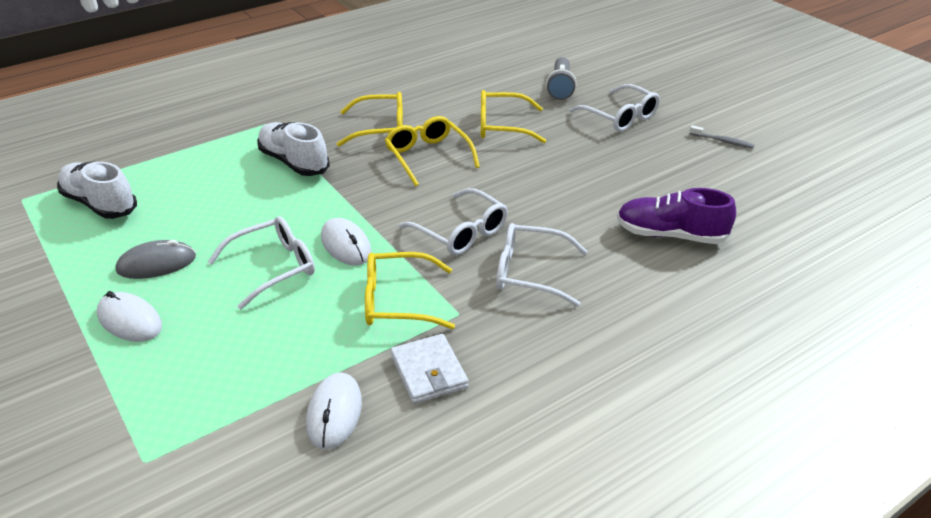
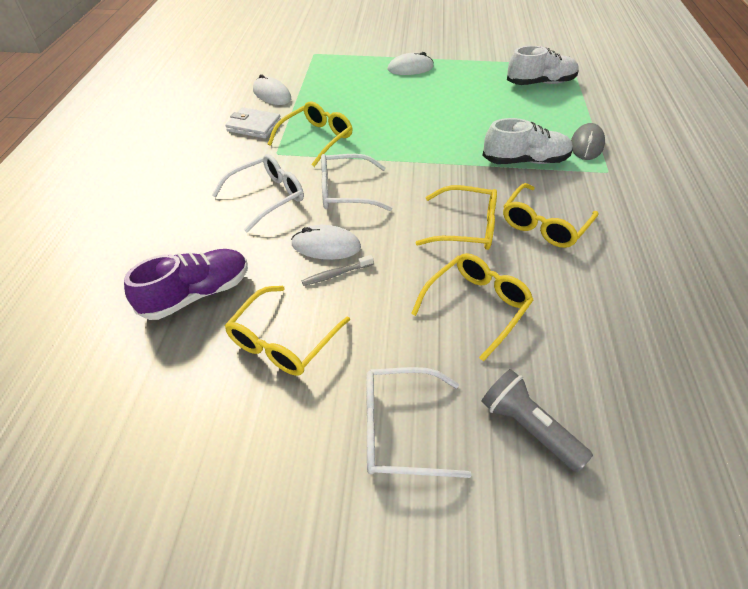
camera: 130 degrees right, 10 degrees up
(156, 263) = (452, 84): grey mouse -> grey mouse (586, 144)
(273, 267) = (402, 114): white glasses -> none
(346, 245) = (392, 143): white mouse -> white mouse (326, 246)
(638, 177) = (283, 340): none -> yellow glasses
(723, 141) = (243, 491): grey toothbrush -> grey toothbrush (336, 274)

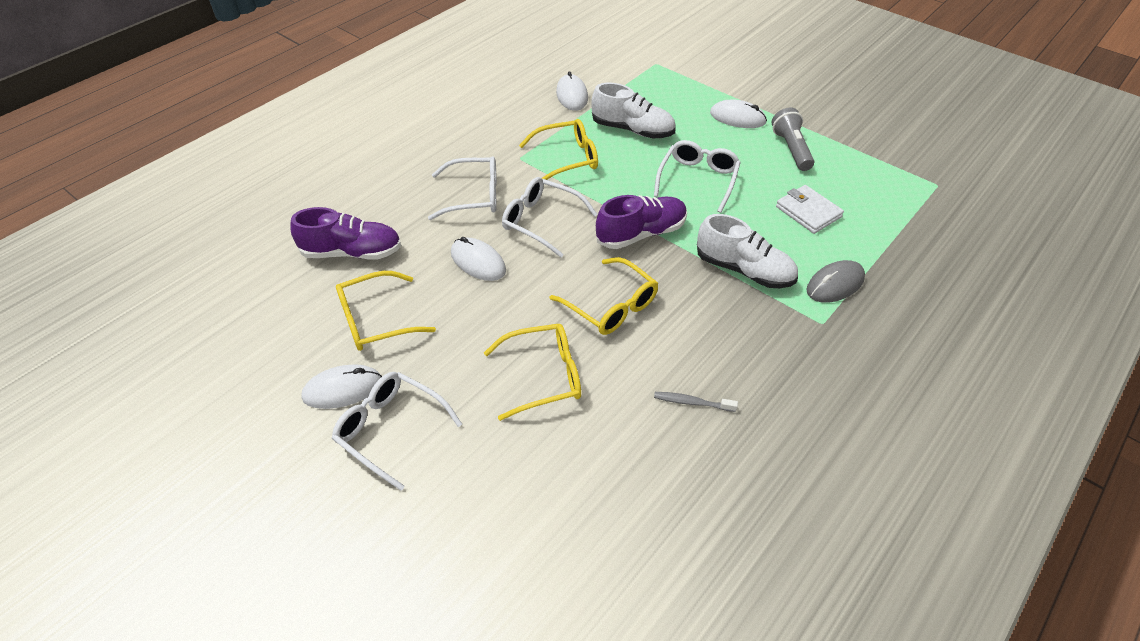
camera: 35 degrees right, 0 degrees up
(254, 126) = (526, 122): white wallet -> white wallet (808, 212)
(315, 421) = (342, 389): none -> white mouse
(336, 274) = (462, 290): grey toothbrush -> grey toothbrush (692, 402)
(428, 116) = (698, 180): none -> white glasses
(430, 168) = (641, 234): none -> purple shoe
(528, 427) = (480, 487): grey flashlight -> grey flashlight (791, 149)
(540, 83) = (868, 192): white shoe -> white shoe (632, 130)
(544, 224) = (688, 340): yellow glasses -> none

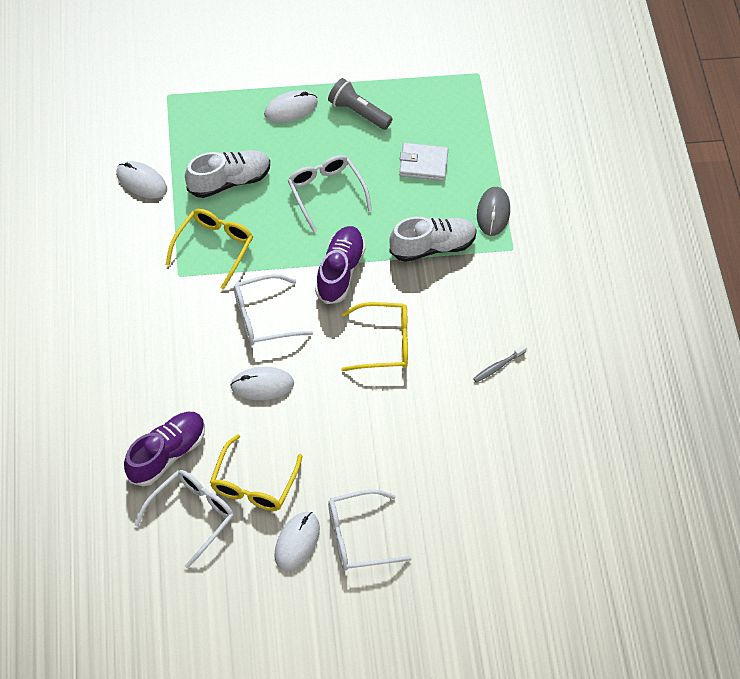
camera: 50 degrees left, 10 degrees up
(473, 196) = (189, 337): white glasses -> white glasses (191, 515)
(543, 376) = (401, 425): yellow glasses -> none

